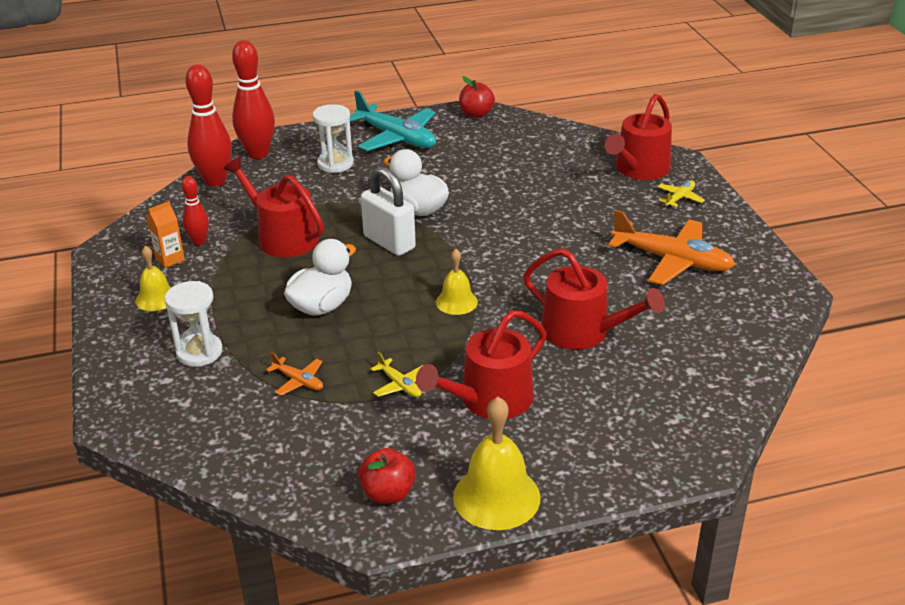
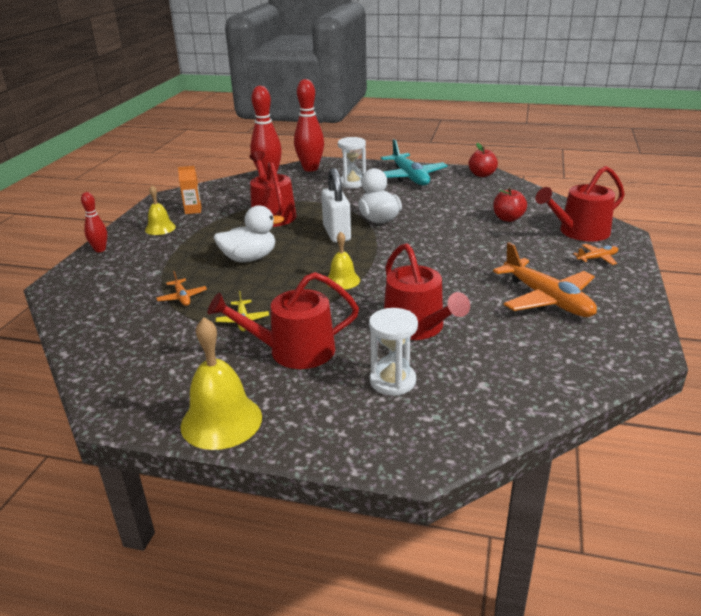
camera: 30 degrees right, 5 degrees down
(199, 241) = (220, 205): red bowling pin -> red bowling pin (100, 250)
(199, 352) = (146, 263): white hourglass -> white hourglass (393, 381)
(388, 493) = (151, 388): red apple -> red apple (508, 218)
(680, 198) = (597, 258): yellow plane -> orange plane

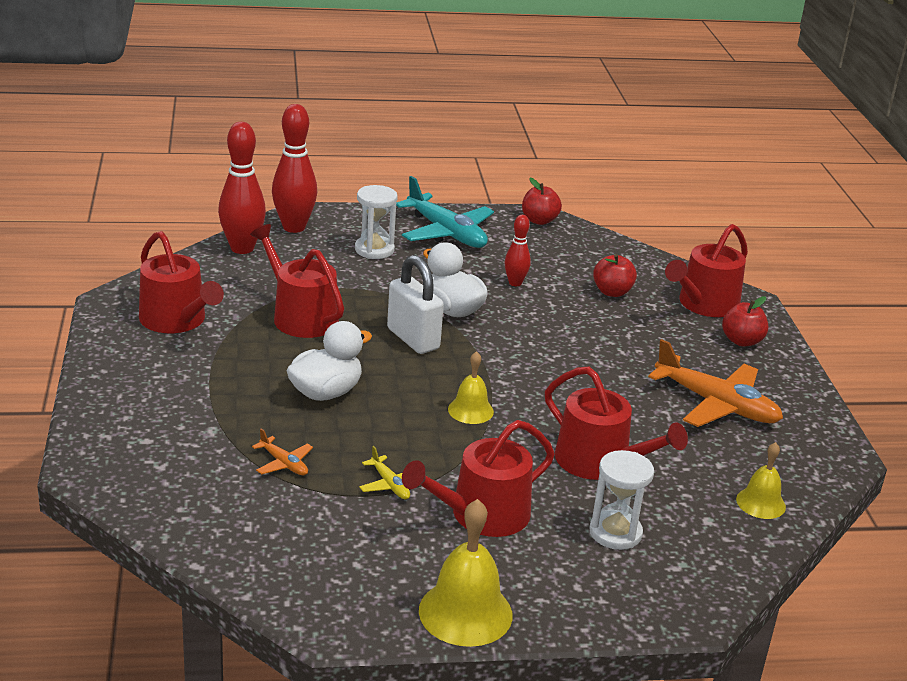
camera: 25 degrees left, 0 degrees up
(100, 250) = (95, 405): red bowling pin -> red bowling pin (515, 283)
(160, 228) = (154, 357): yellow bell -> yellow bell (760, 503)
(193, 210) = (177, 320): orange carton -> red watering can
(597, 258) = (742, 341): orange plane -> red apple

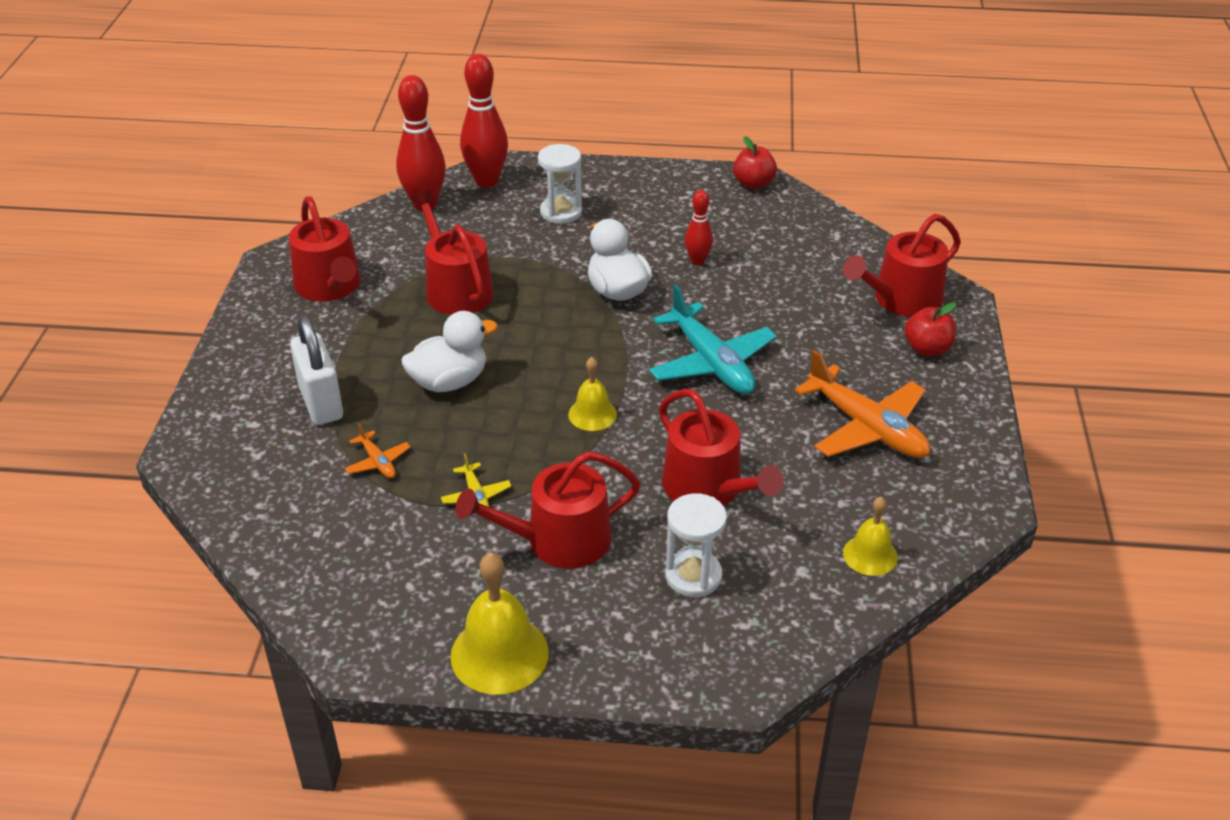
camera: 15 degrees right, 10 degrees up
(413, 339) = (563, 323): white padlock -> white padlock (321, 403)
(446, 233) = (646, 195): turquoise plane -> turquoise plane (711, 363)
(612, 292) = (801, 278): red apple -> none

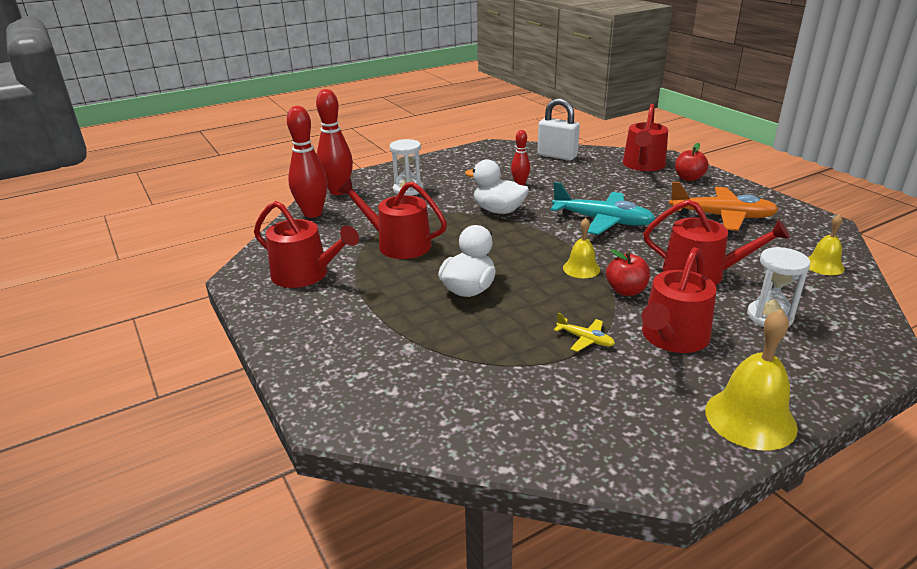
camera: 35 degrees left, 10 degrees down
(321, 403) = (397, 338): white padlock -> white padlock (557, 156)
(378, 462) = (491, 352): orange plane -> none
(753, 183) = (495, 147): red apple -> red apple (626, 291)

